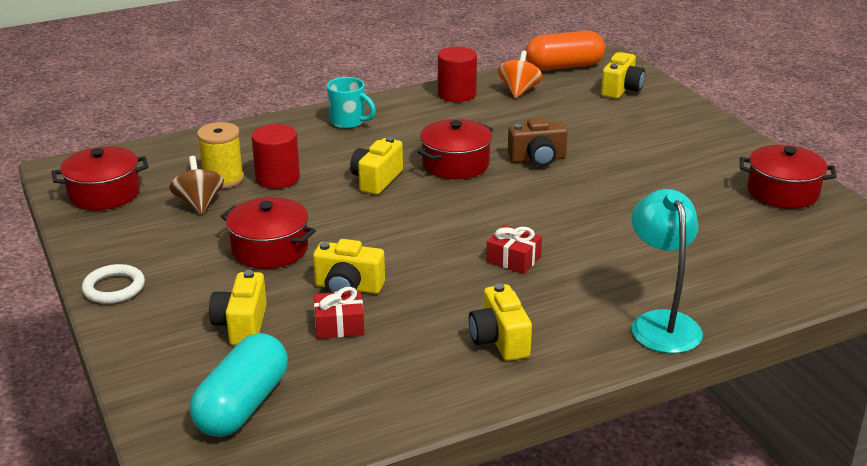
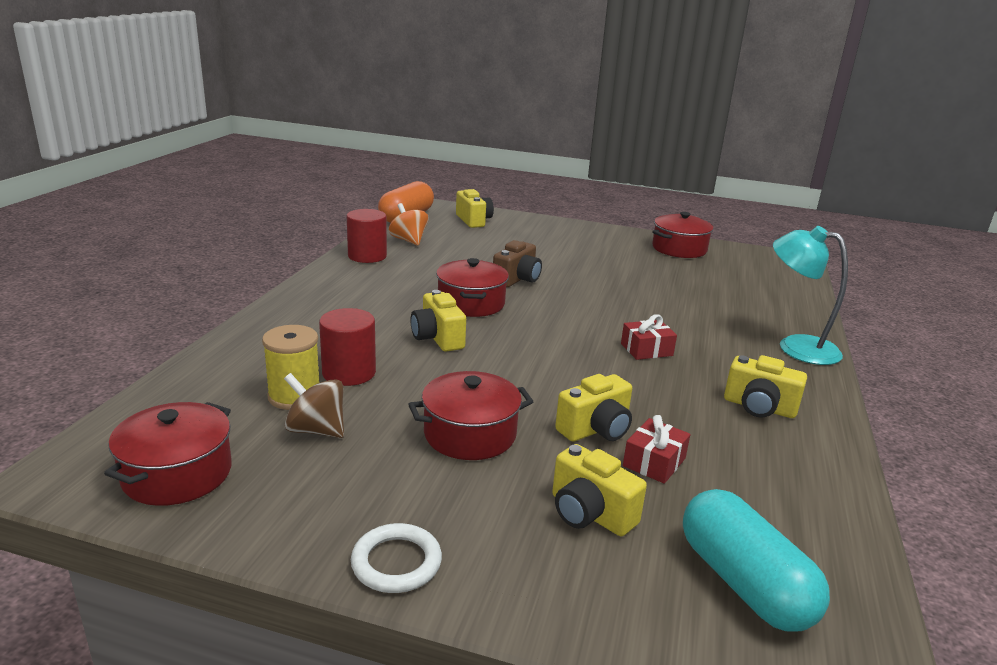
camera: 50 degrees left, 5 degrees down
(349, 122) = (319, 304): turquoise mug -> none

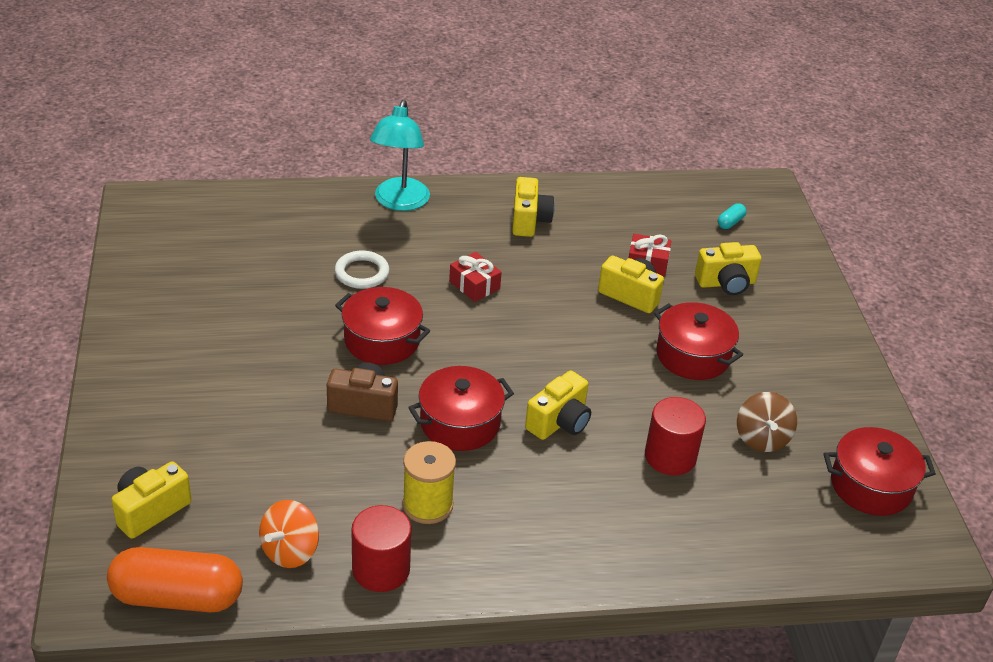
camera: 115 degrees left, 15 degrees up
(294, 396) = (733, 473): yellow spool -> yellow spool (427, 505)
(396, 562) = (838, 349): white ring -> white ring (362, 273)
(590, 513) = (726, 283): yellow camera -> yellow camera turned 60 degrees clockwise
(679, 249) = (160, 289): red pot -> red pot (382, 340)
(744, 583) = (730, 222): turquoise capsule -> turquoise capsule, size x0.40

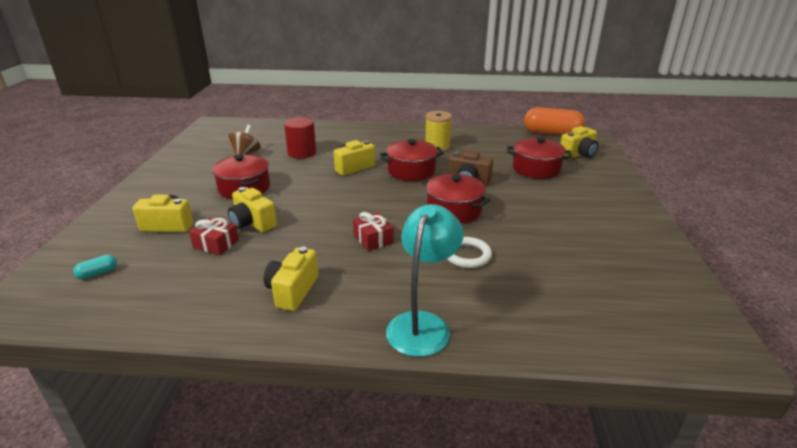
camera: 165 degrees left, 10 degrees down
(290, 551) = (504, 140): orange spinning top -> none
(381, 569) = (462, 133): red cylinder -> none
(871, 486) = (211, 139): red pot -> red pot (536, 169)

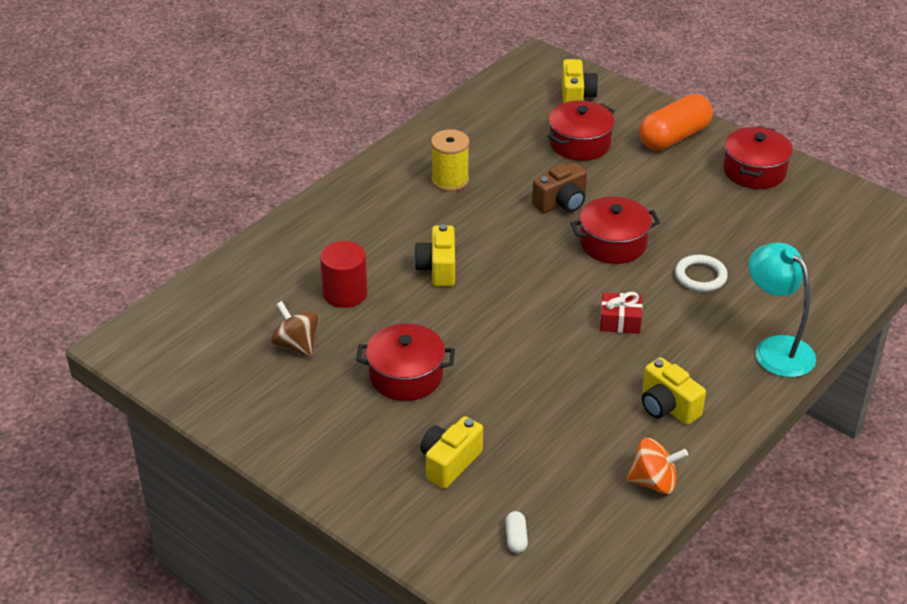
camera: 55 degrees left, 10 degrees up
(98, 273) = (516, 538): turquoise capsule -> white capsule
(193, 314) = (654, 482): none -> orange spinning top
(216, 244) = (530, 435): red gift -> none
(252, 223) = (507, 395): yellow camera -> none
(411, 171) = (494, 229): red pot -> red pot (754, 171)
(552, 133) = (505, 80): orange capsule -> orange capsule (674, 137)

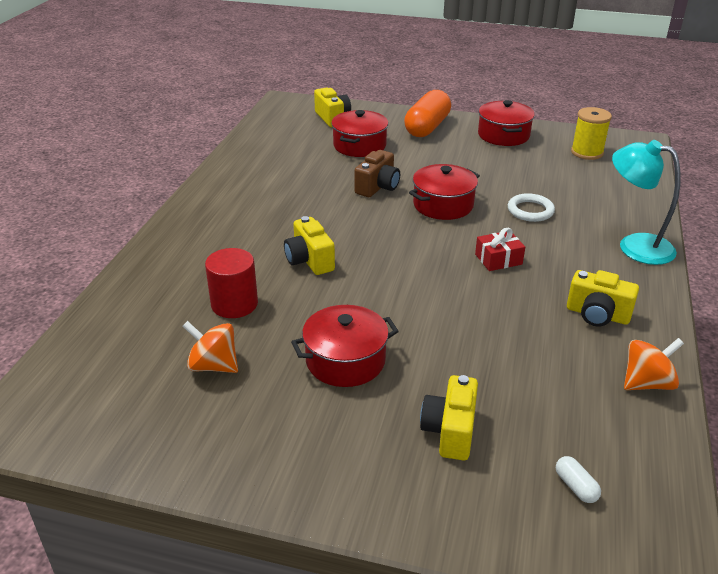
camera: 25 degrees left, 5 degrees down
(296, 345) = (213, 366): brown spinning top -> orange spinning top
(450, 180) = (271, 193): yellow spool -> yellow spool (587, 152)

